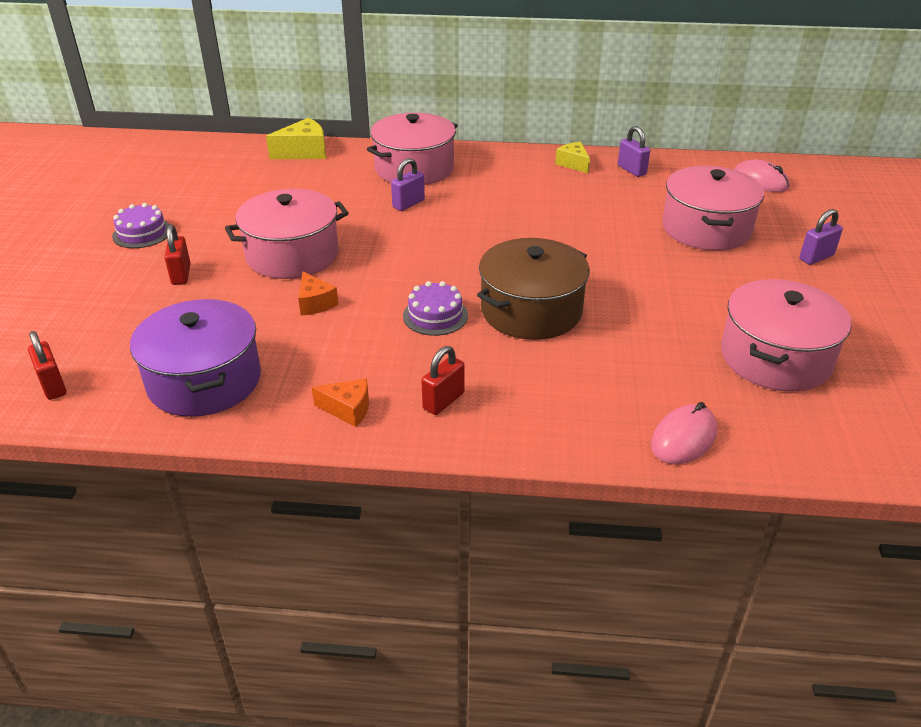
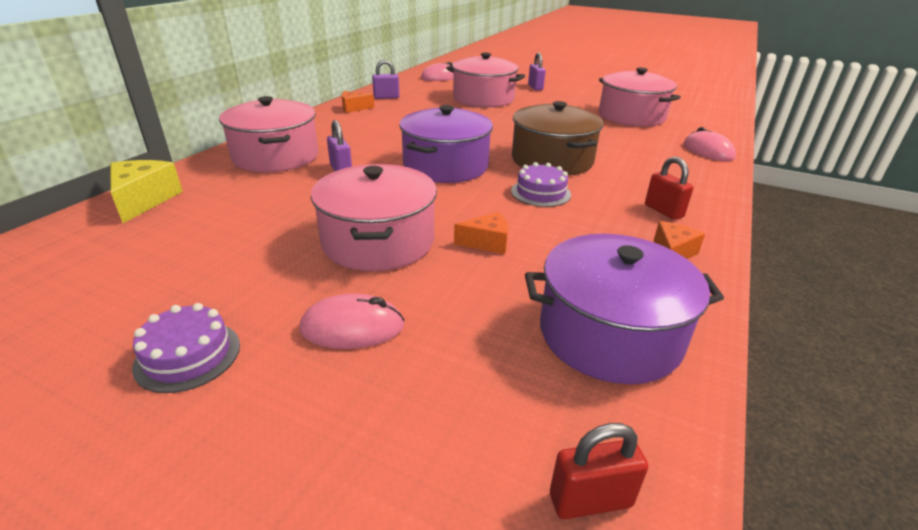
camera: 70 degrees left, 5 degrees down
(181, 275) = (352, 327): red padlock -> pink mouse
(460, 250) = (445, 166): none -> purple pot
(573, 164) = (354, 108): yellow cheese -> orange cheese

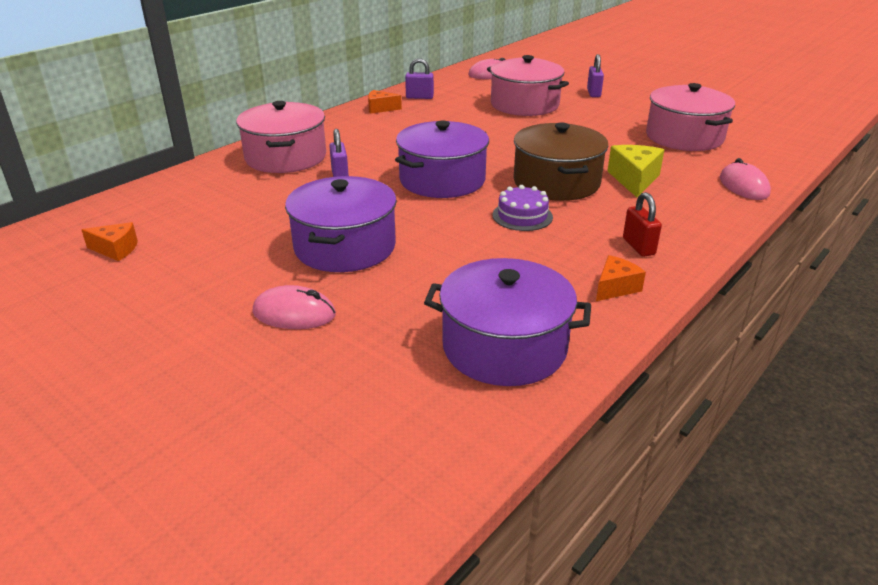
camera: 15 degrees right, 0 degrees up
(144, 200) = (163, 190): yellow cheese -> yellow cheese (634, 179)
(188, 355) = (168, 317): purple cake -> none
(378, 241) = (345, 247): pink pot -> purple pot
(487, 243) = (441, 258): orange cheese -> orange cheese (116, 249)
(590, 500) = (413, 451): red padlock -> none

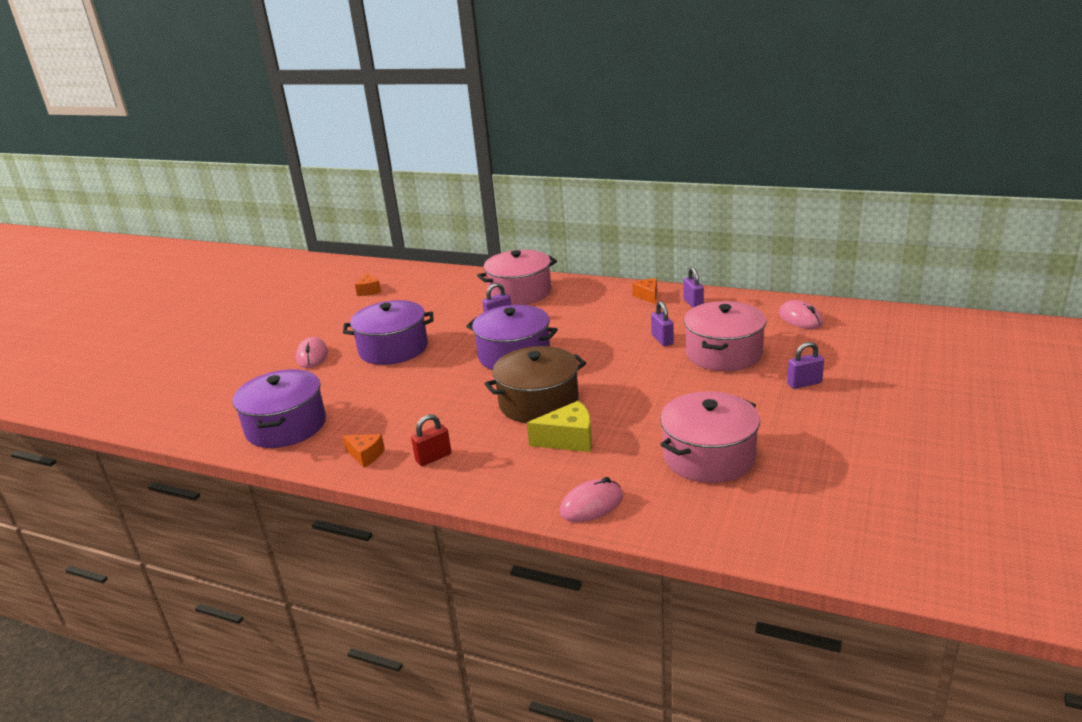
camera: 75 degrees right, 5 degrees down
(478, 118) = (662, 340): none -> purple padlock
(522, 216) = (466, 399): purple cake -> none

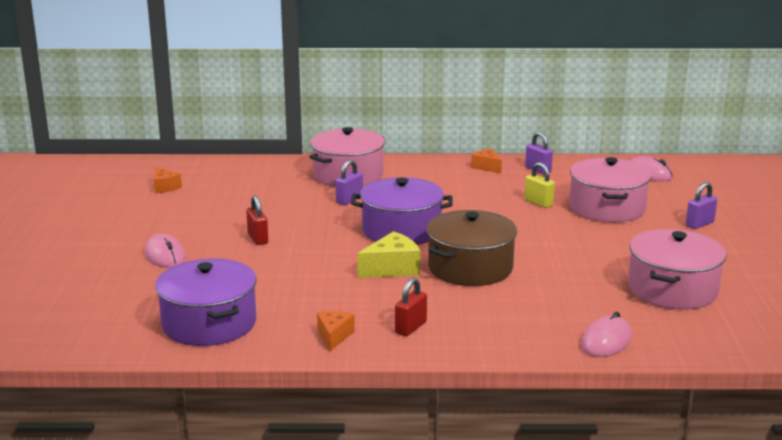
camera: 25 degrees left, 5 degrees down
(365, 455) = (334, 336): orange cheese -> orange cheese turned 90 degrees counterclockwise
(393, 348) = (258, 239): purple pot -> red padlock
(569, 439) = (532, 294): yellow cheese -> yellow cheese (392, 268)
(662, 340) = (538, 203): purple padlock -> yellow padlock

